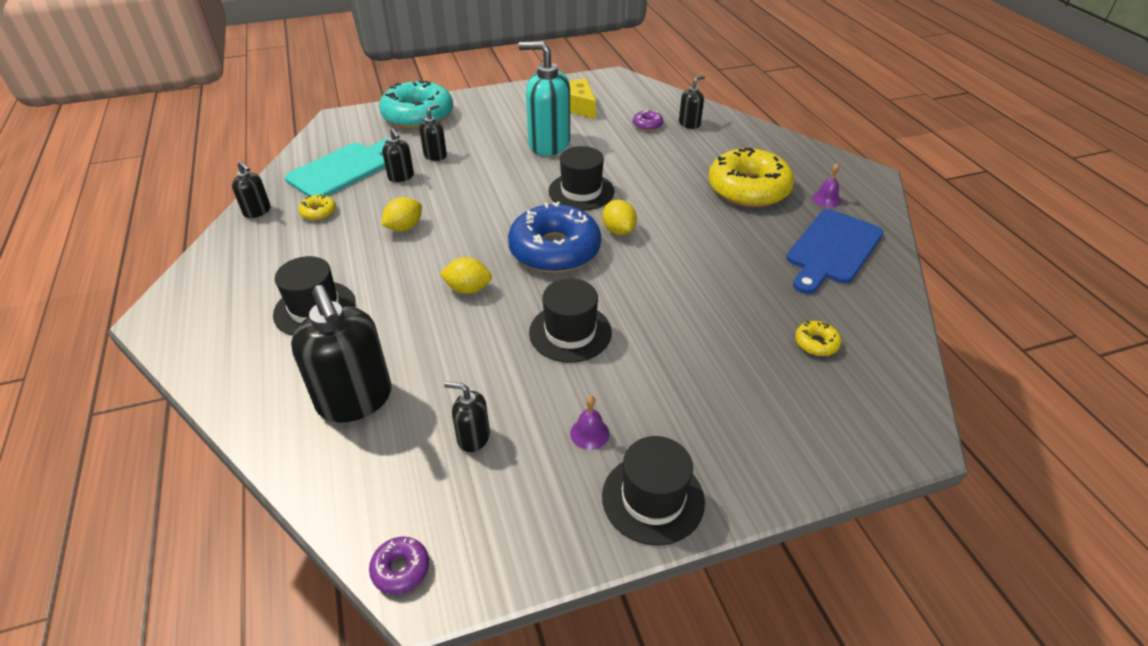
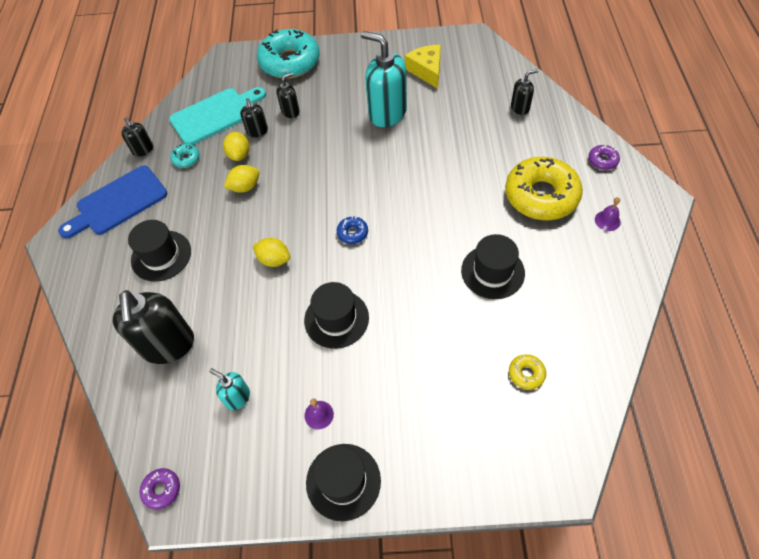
camera: 20 degrees right, 15 degrees up
(318, 212) = (186, 159): yellow donut -> turquoise donut
(473, 437) = (237, 397): black soap dispenser -> turquoise soap dispenser
(555, 250) = (352, 233): blue donut -> blue donut, size x0.42
(581, 191) = (395, 173): black hat -> black hat (492, 272)
(618, 230) = (411, 222): yellow lemon -> yellow lemon (239, 155)
(647, 125) = (481, 103): purple donut -> purple donut (602, 160)
(832, 249) = (585, 279): blue cutting board -> blue cutting board (118, 202)

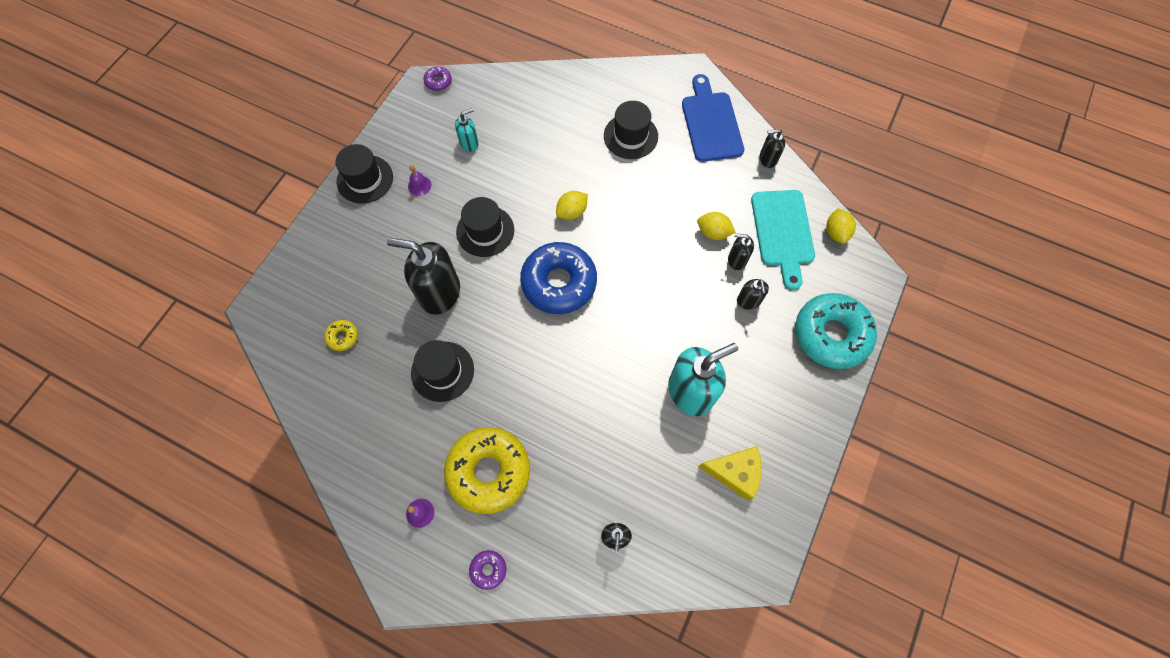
camera: 115 degrees right, 10 degrees up
(168, 345) = (542, 116): black soap dispenser -> black soap dispenser (439, 293)
(186, 159) = (734, 188): turquoise donut -> none
(245, 187) = (668, 222): yellow lemon -> yellow lemon (836, 232)
(352, 233) = (559, 283): blue donut -> blue donut, size x2.40

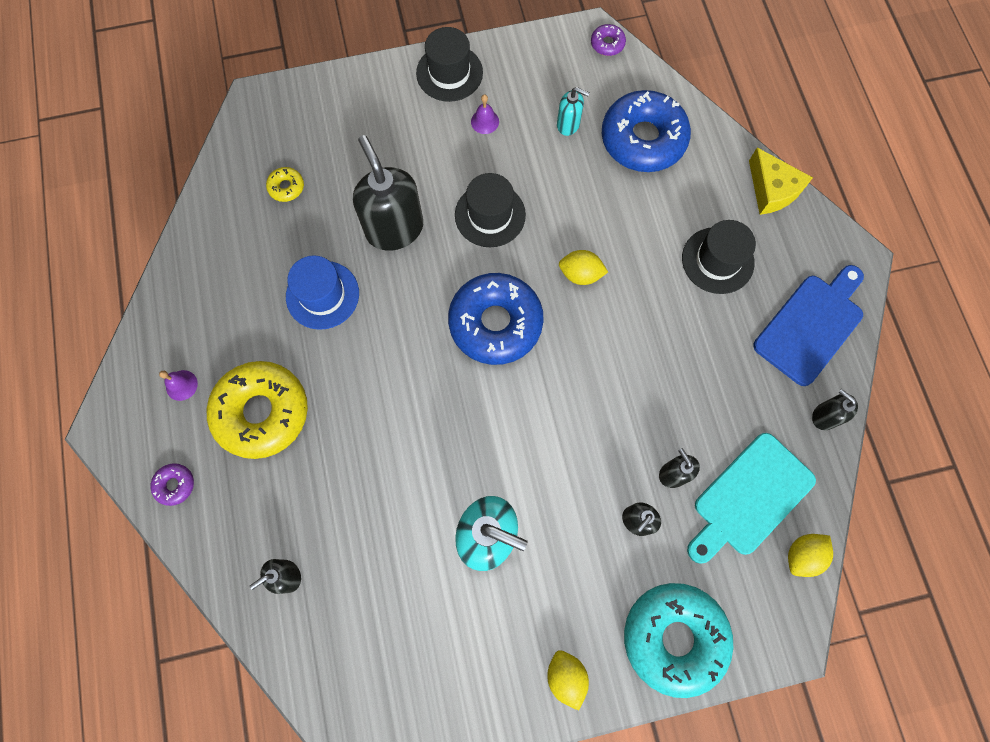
camera: 50 degrees right, 5 degrees up
(442, 371) = (322, 295): black hat -> blue hat
(519, 113) = (643, 139): none -> blue donut
(713, 232) = (683, 426): yellow lemon -> yellow lemon (566, 676)
(735, 472) = (439, 645): yellow cheese -> yellow cheese (772, 190)

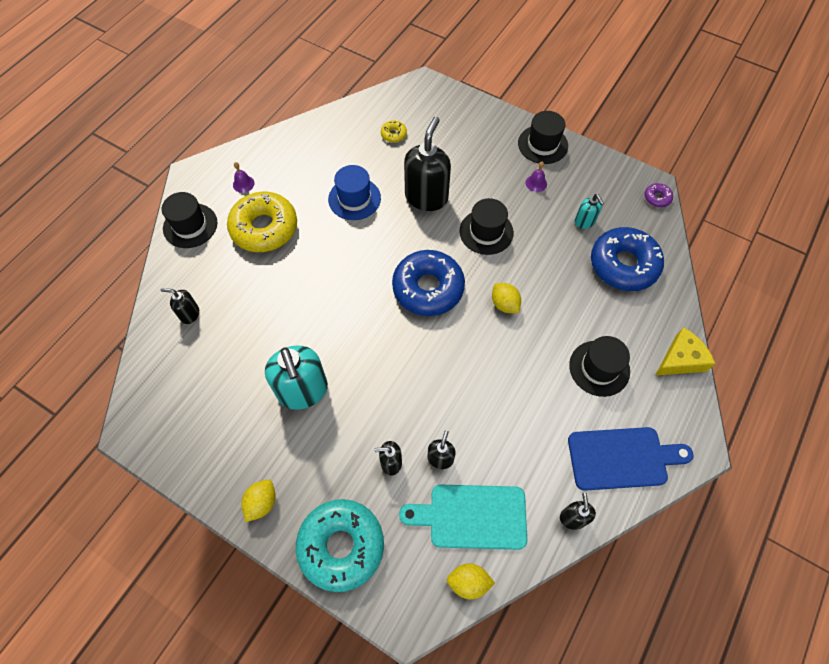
camera: 45 degrees right, 10 degrees down
(175, 485) = (190, 225): purple donut -> black hat
(772, 190) = (680, 359): yellow cheese -> yellow cheese turned 135 degrees counterclockwise

